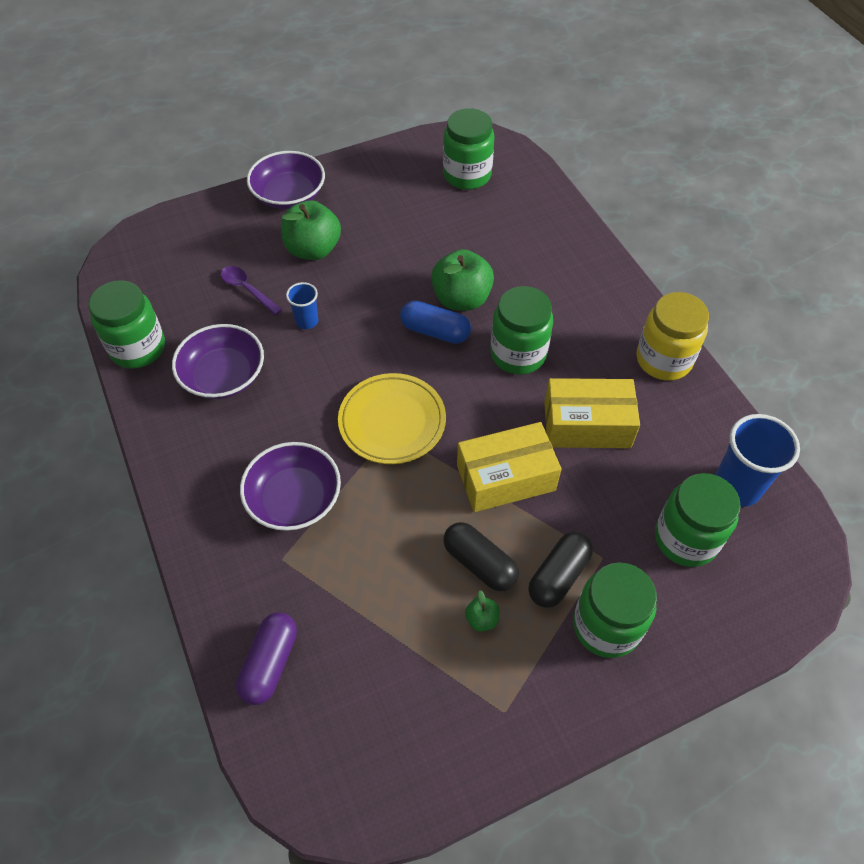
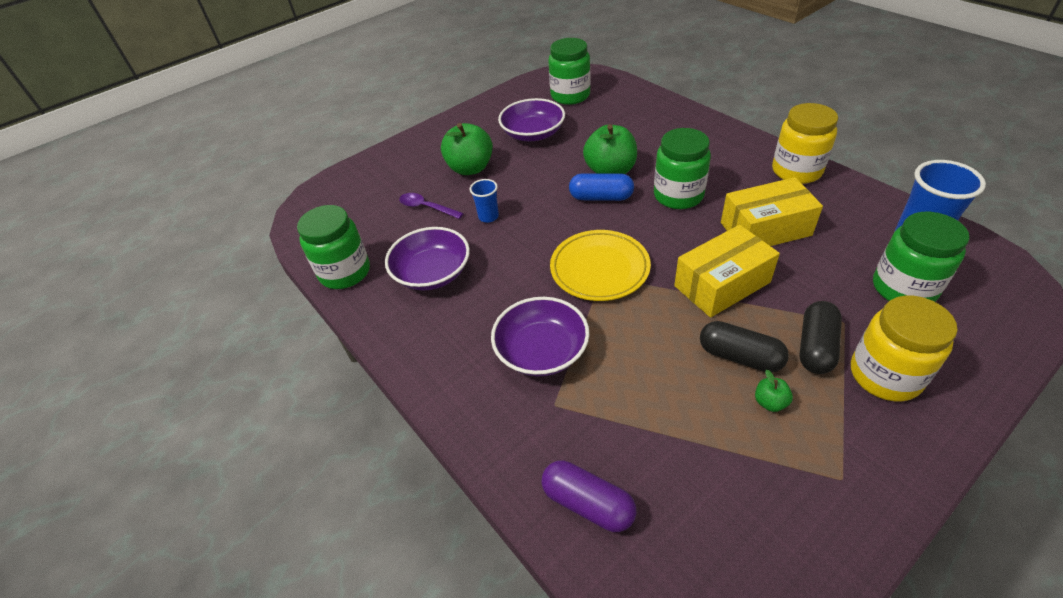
camera: 10 degrees left, 10 degrees down
(270, 663) = (588, 503): purple capsule -> purple capsule turned 60 degrees counterclockwise
(289, 195) = (433, 139): purple bowl -> purple bowl (533, 134)
(606, 626) = (885, 375): green jar -> yellow jar

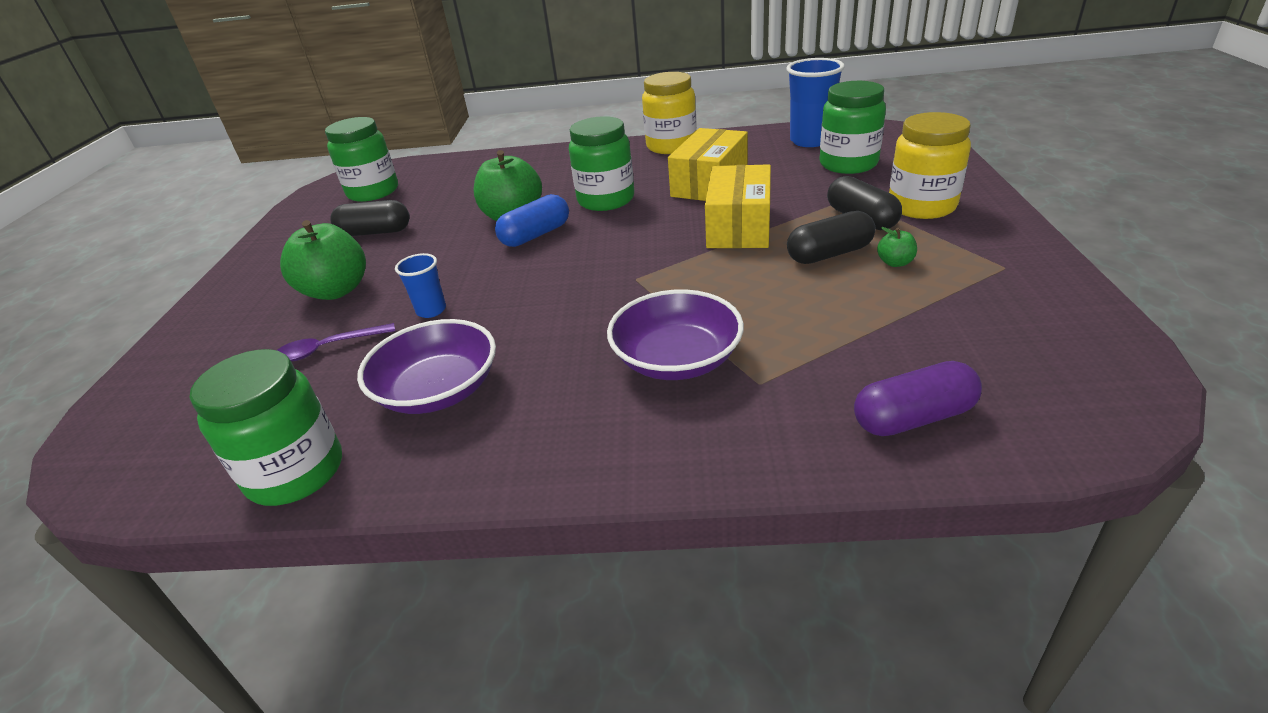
camera: 50 degrees left, 10 degrees down
(533, 134) = (375, 232): purple bowl -> black capsule
(599, 269) = (623, 276): yellow plate -> none

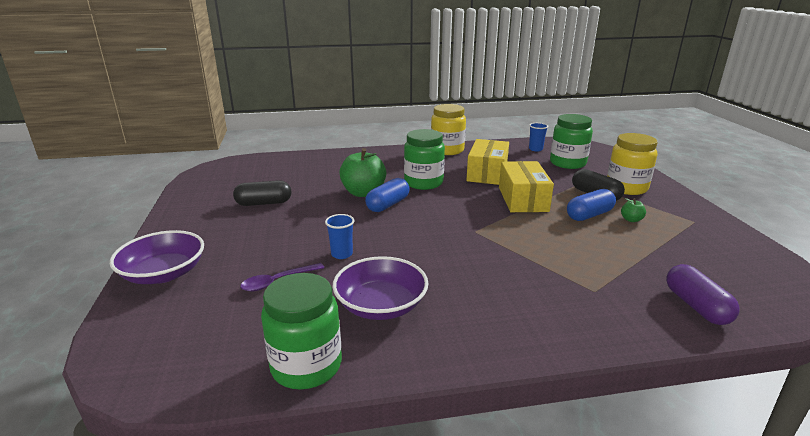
camera: 15 degrees left, 10 degrees down
(336, 290) = (258, 242): green apple -> none
(373, 192) = (244, 176): green jar -> none
(677, 359) = (533, 279): purple bowl -> purple bowl (164, 273)
(810, 141) = (535, 149): blue cup -> blue cup, size x0.55
(829, 254) = (589, 215): black capsule -> blue capsule
(913, 418) = (696, 306): purple capsule -> purple capsule turned 75 degrees counterclockwise

